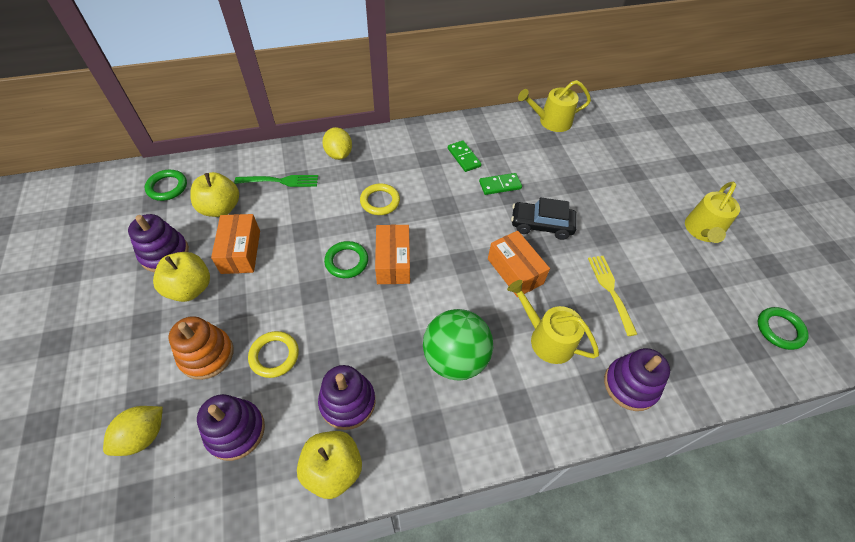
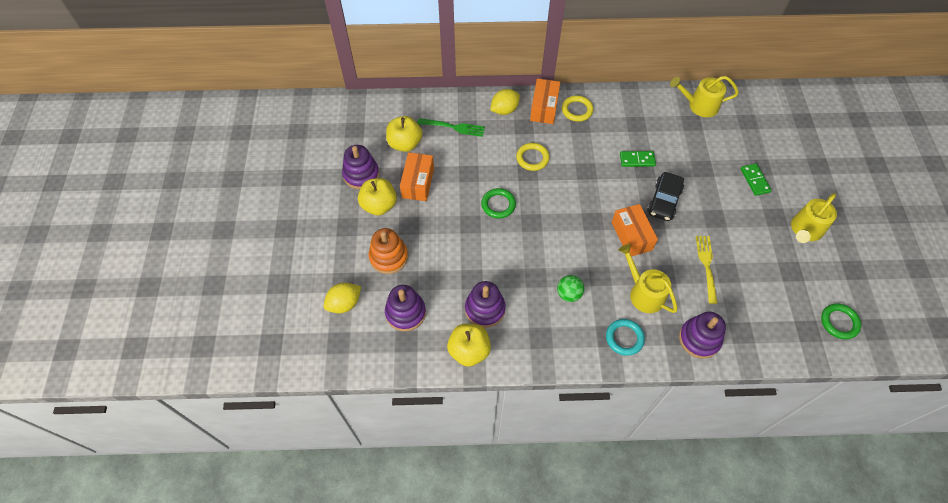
camera: 15 degrees right, 5 degrees up
(167, 187) = (364, 119): green ring -> none
(274, 355) = (436, 267): yellow ring -> yellow ring (577, 110)
(339, 154) = (504, 110): yellow lemon -> yellow lemon turned 60 degrees clockwise
(393, 262) = (535, 211): orange box -> orange box (544, 108)
(455, 358) = (569, 294): green ball -> green ball, size x0.53
(464, 157) = (611, 129): green domino -> green domino (755, 180)
(538, 404) = (624, 338): none -> turquoise ring
(541, 225) = (664, 201): black car -> black car turned 90 degrees counterclockwise

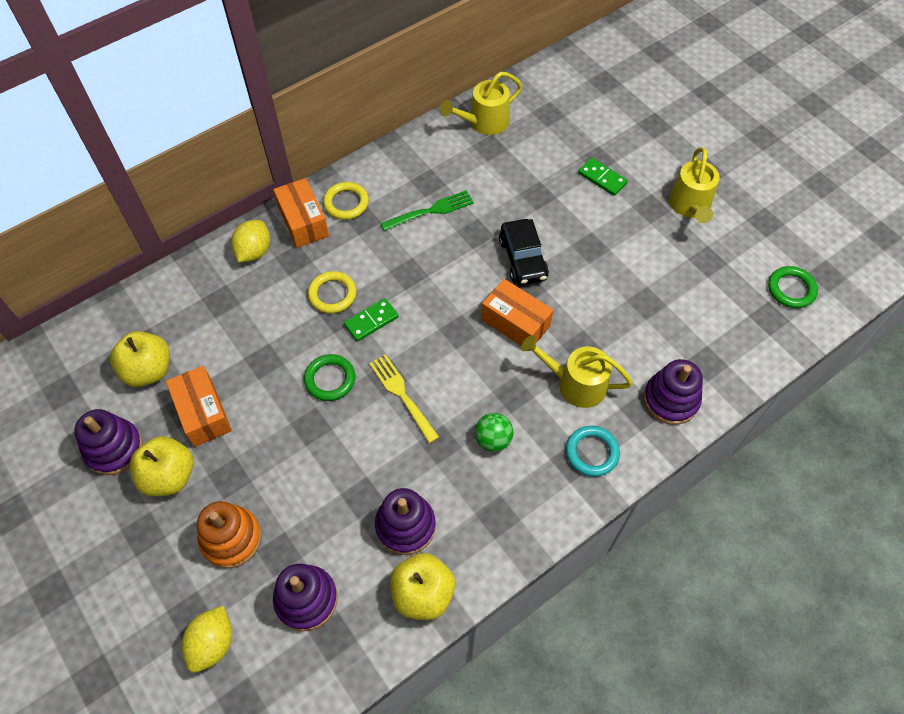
camera: 35 degrees left, 0 degrees up
(453, 127) = (201, 311): green fork -> green fork (430, 211)
(637, 160) = (459, 226): green domino -> green domino (371, 321)
(707, 266) = (620, 308): yellow fork -> yellow fork (403, 395)

